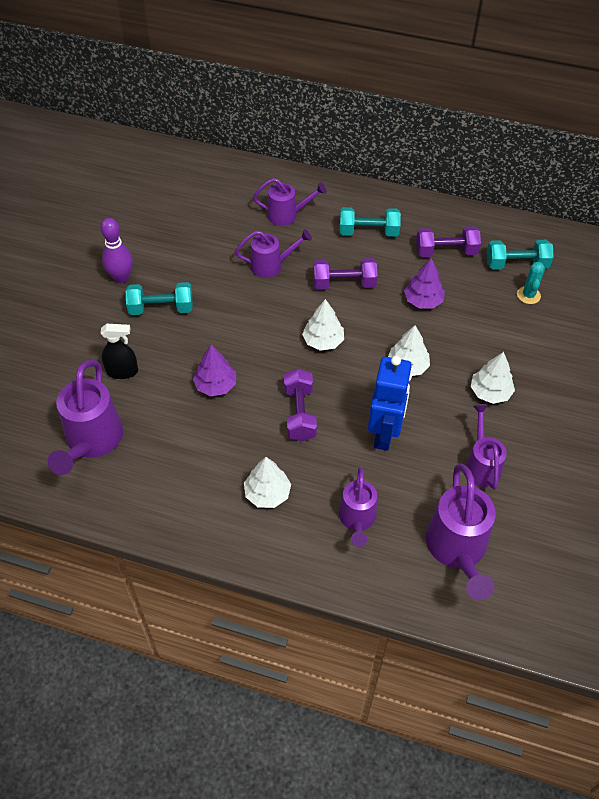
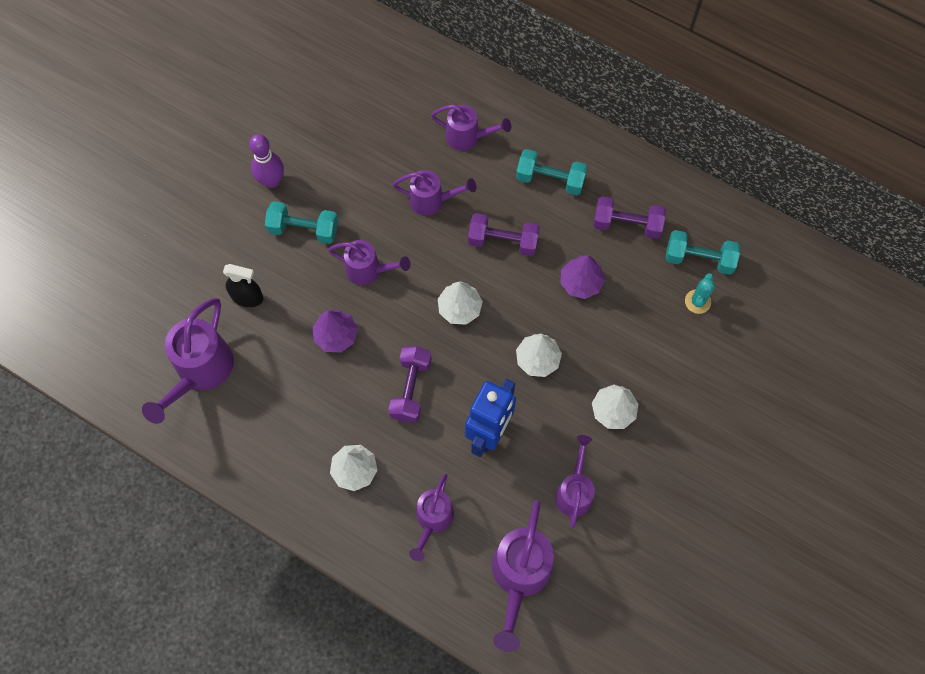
camera: 15 degrees right, 15 degrees up
(230, 328) = (368, 270): none -> purple watering can

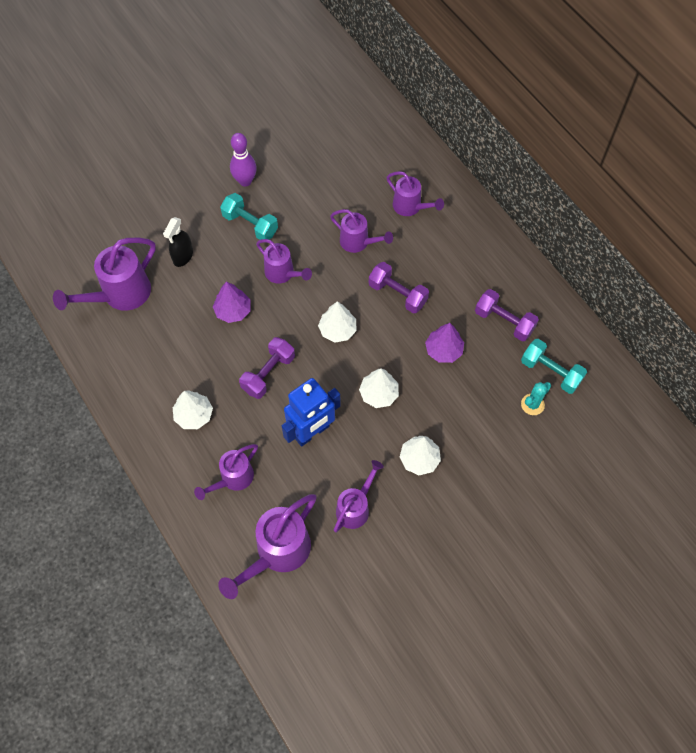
camera: 25 degrees right, 5 degrees down
(247, 297) = (183, 256): black spray bottle -> black spray bottle turned 75 degrees clockwise
(550, 179) = (459, 263): turquoise dumbbell -> none

